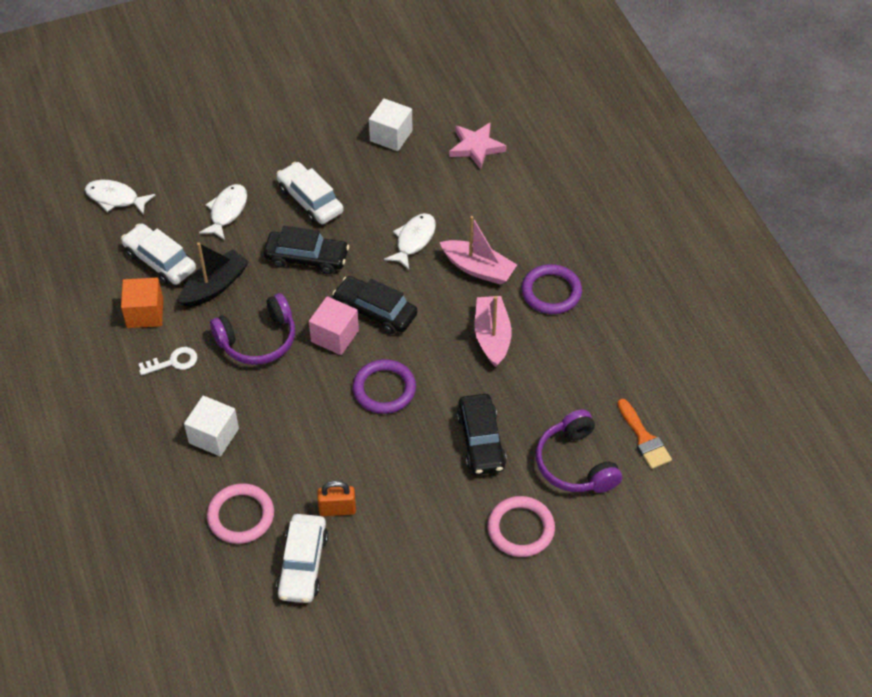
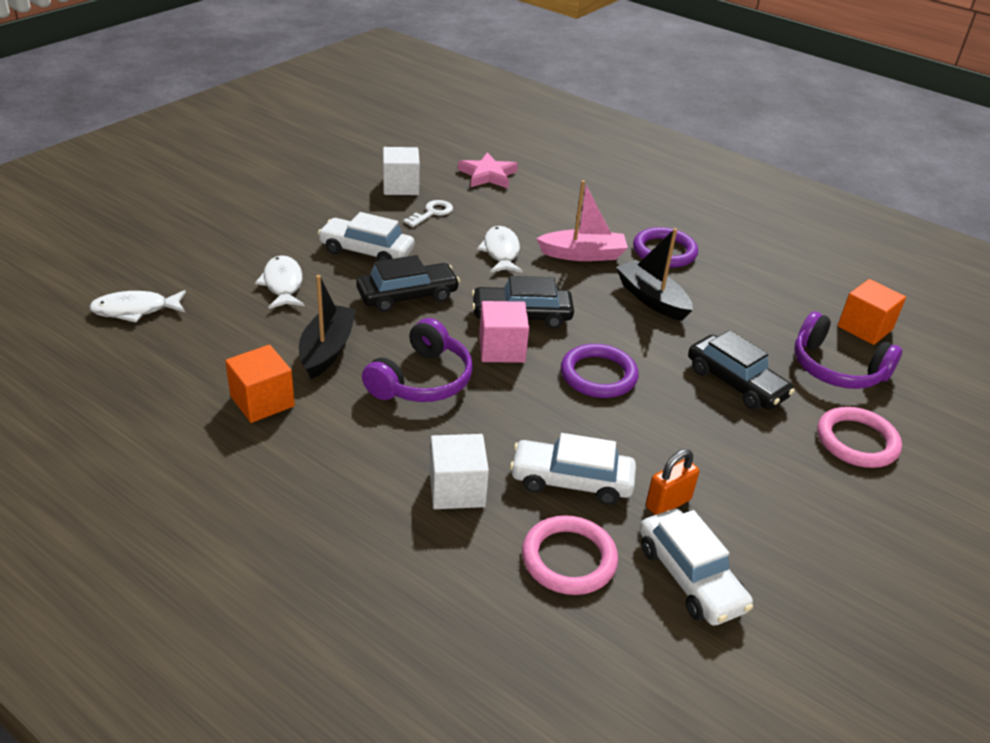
camera: 35 degrees left, 15 degrees down
(160, 261) = (240, 348): white car -> white car (571, 481)
(173, 362) = (339, 435): white key -> white key (432, 213)
(492, 336) = (651, 299): pink boat -> black boat
(644, 438) = (865, 328): orange brush -> orange cube

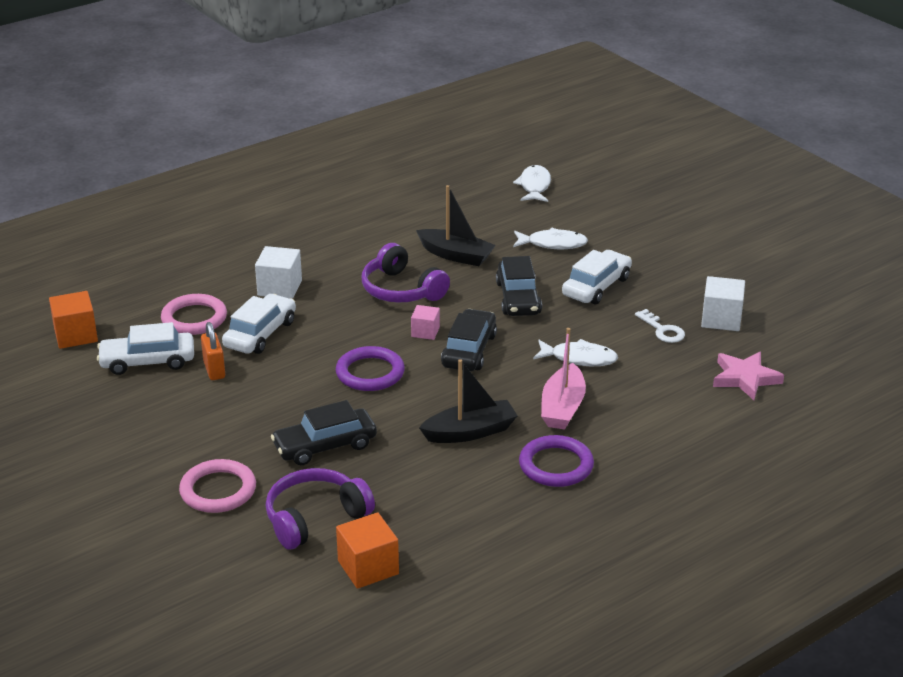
camera: 110 degrees right, 5 degrees down
(262, 401) = (406, 227): orange cube -> orange cube (76, 335)
(502, 349) = (425, 332): pink cube -> pink cube, size x0.62

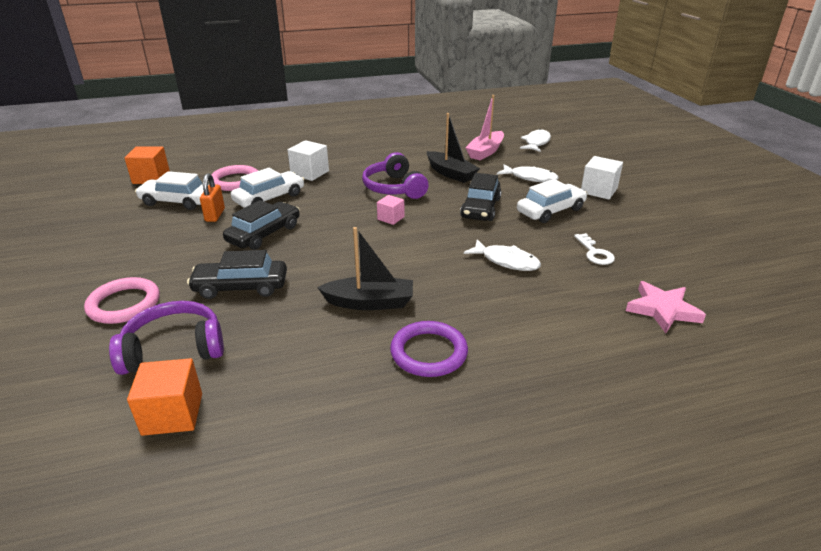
camera: 20 degrees right, 0 degrees up
(370, 373) = (325, 239): purple ring -> none
(469, 350) = (416, 237): black car -> black car (264, 234)
(562, 408) = (467, 299): pink boat -> pink boat (485, 152)
(721, 319) = (654, 254): white cube -> white cube (598, 190)

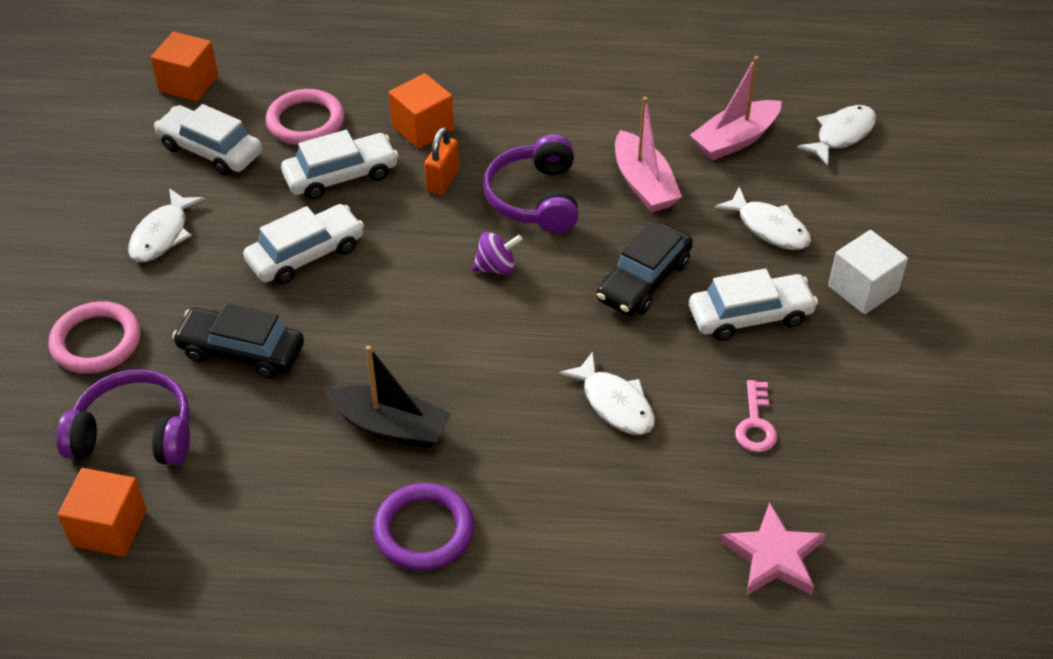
camera: 20 degrees right, 15 degrees up
(157, 242) = (162, 234): none -> white fish
(215, 215) = (253, 195): orange padlock -> orange padlock (443, 181)
(264, 234) = (306, 254): black car -> white car
(310, 173) = (422, 128): white cube -> orange cube
(390, 218) = (496, 267): pink cube -> purple spinning top
(450, 173) = (643, 184): black boat -> pink boat
(594, 252) = (755, 423): white key -> pink key

